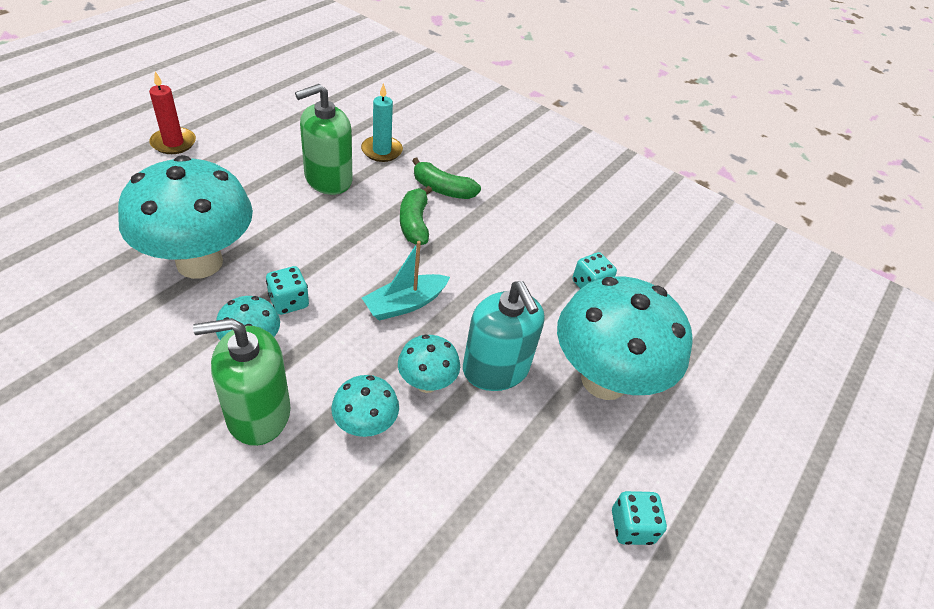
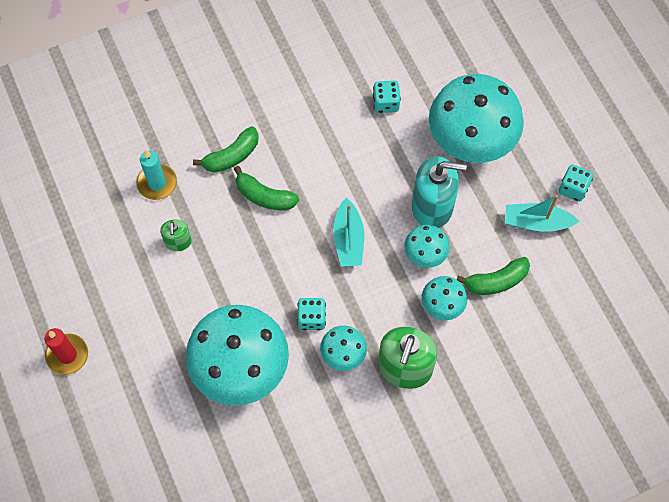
camera: 55 degrees left, 20 degrees up
(328, 179) = (178, 242): green soap dispenser -> green soap dispenser, size x0.52
(434, 477) = (496, 281): none -> green banana
(550, 497) = (536, 222): none -> turquoise boat

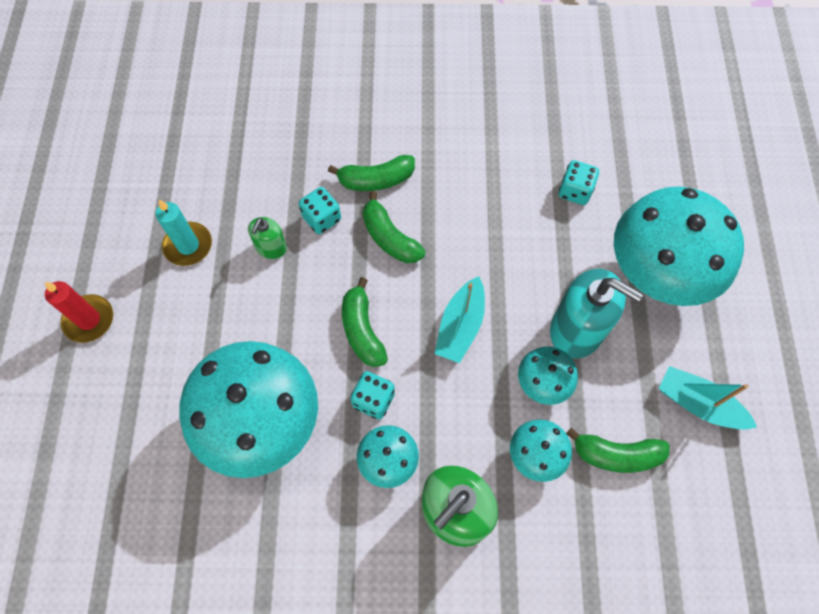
camera: 25 degrees right, 0 degrees up
(157, 183) = (282, 176): turquoise candle -> turquoise candle (188, 245)
(278, 273) = (362, 330): none -> green banana
(573, 188) = (762, 382): turquoise dice -> turquoise dice (322, 218)

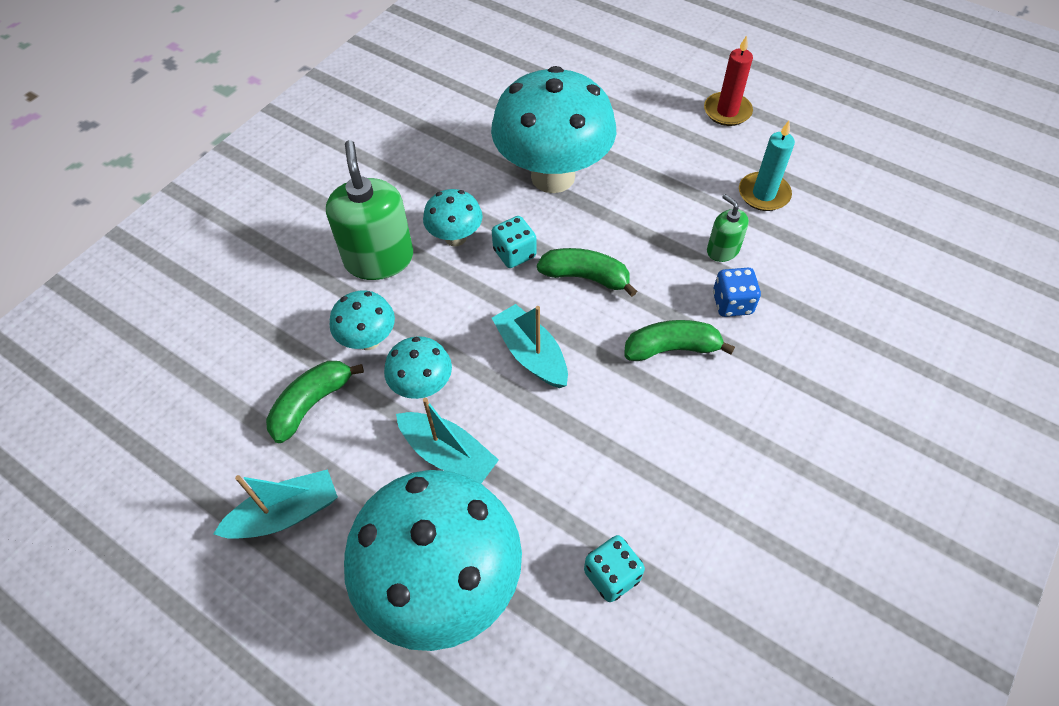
camera: 125 degrees right, 10 degrees down
(322, 218) = (732, 303): turquoise dice -> blue dice
(376, 180) = (754, 373): green banana -> none
(577, 330) = (448, 454): turquoise soap dispenser -> turquoise boat

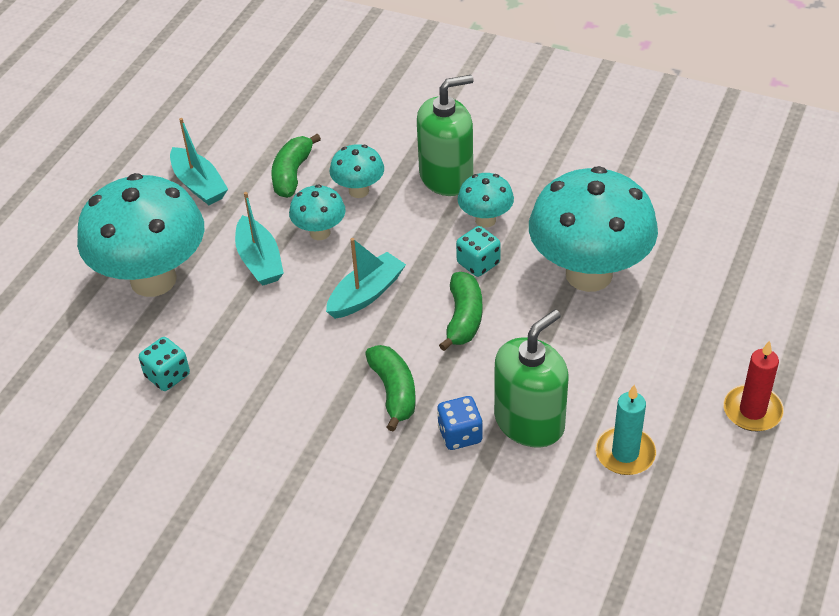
camera: 80 degrees right, 10 degrees down
(312, 404) = (292, 174): green banana -> green banana turned 105 degrees counterclockwise
(448, 454) = (259, 260): turquoise boat -> turquoise boat turned 45 degrees counterclockwise
(722, 250) = (529, 422): green soap dispenser -> green soap dispenser, size x1.94

